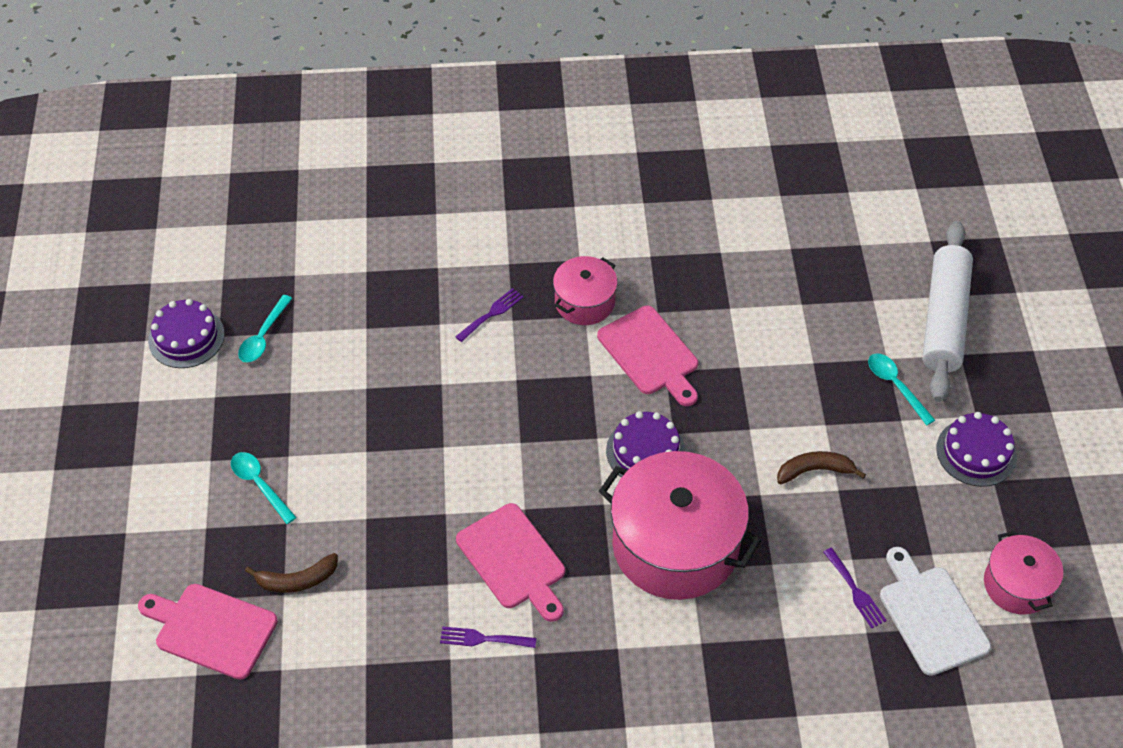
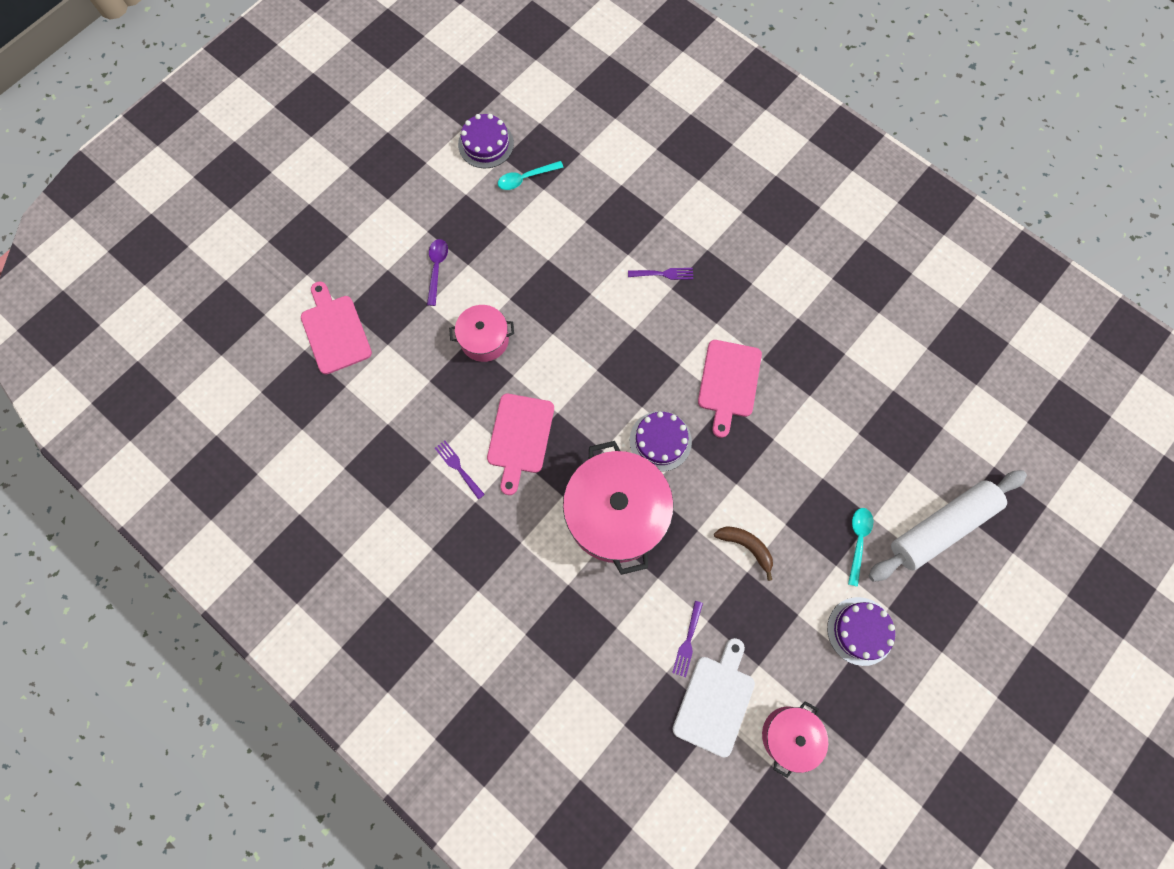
camera: 45 degrees right, 20 degrees up
(259, 484) = (437, 268): turquoise spoon -> purple spoon
(297, 580) = (401, 342): brown banana -> none
(584, 302) = (725, 314): pink pot -> pink pot (484, 339)

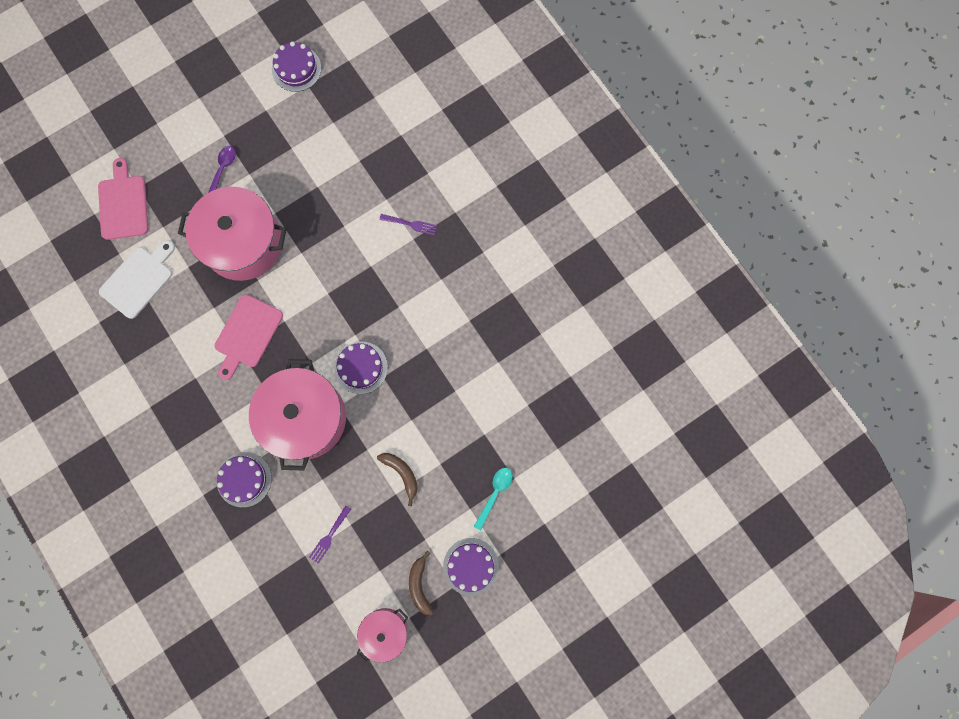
camera: 15 degrees right, 5 degrees up
(458, 467) = (190, 346): purple fork -> none
(484, 339) = (243, 243): pink pot -> pink pot, size x1.89
(525, 178) = (320, 109): turquoise spoon -> none
(568, 603) = (244, 479): none -> purple cake
(715, 700) = (335, 588): white cutting board -> white cutting board (139, 279)
(728, 382) = (434, 333): pink cutting board -> none
(810, 669) = (420, 585): none -> brown banana
(940, 527) = (567, 501): white rolling pin -> none

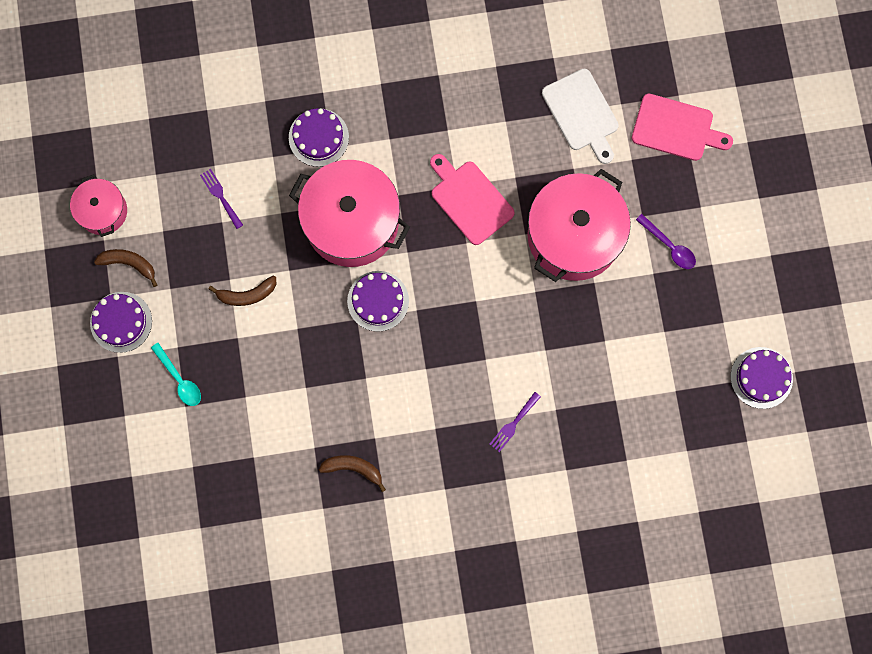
camera: 115 degrees right, 0 degrees up
(500, 325) = (353, 468): none -> brown banana

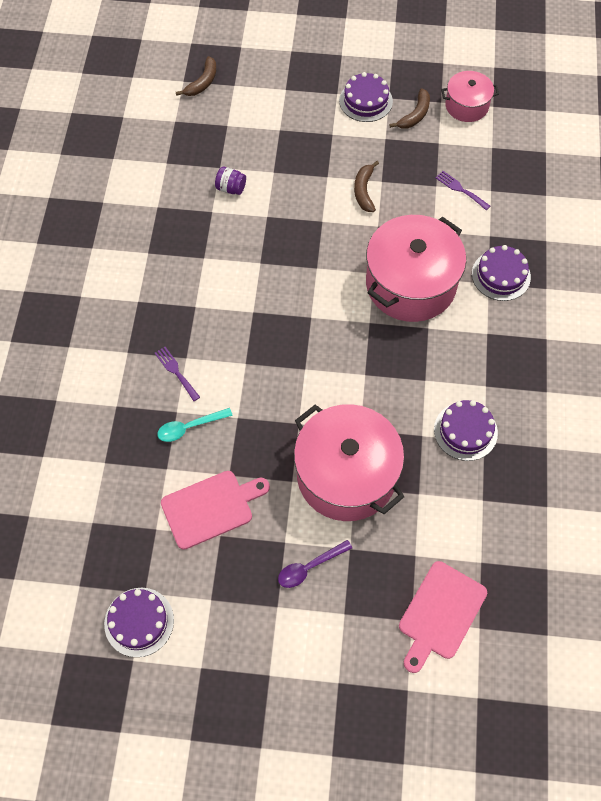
camera: 105 degrees right, 15 degrees down
(179, 379) = (303, 130): turquoise spoon -> turquoise spoon (189, 427)
(220, 196) = (460, 189): purple fork -> purple fork turned 120 degrees counterclockwise
(278, 436) = (231, 188): none -> purple jar
(353, 468) = (183, 236): brown banana -> brown banana (202, 82)
(378, 301) = (329, 288): purple cake -> purple cake (465, 431)
(469, 200) = (408, 388): pink cutting board -> pink cutting board (211, 508)
(582, 113) = (478, 518): white cutting board -> none

